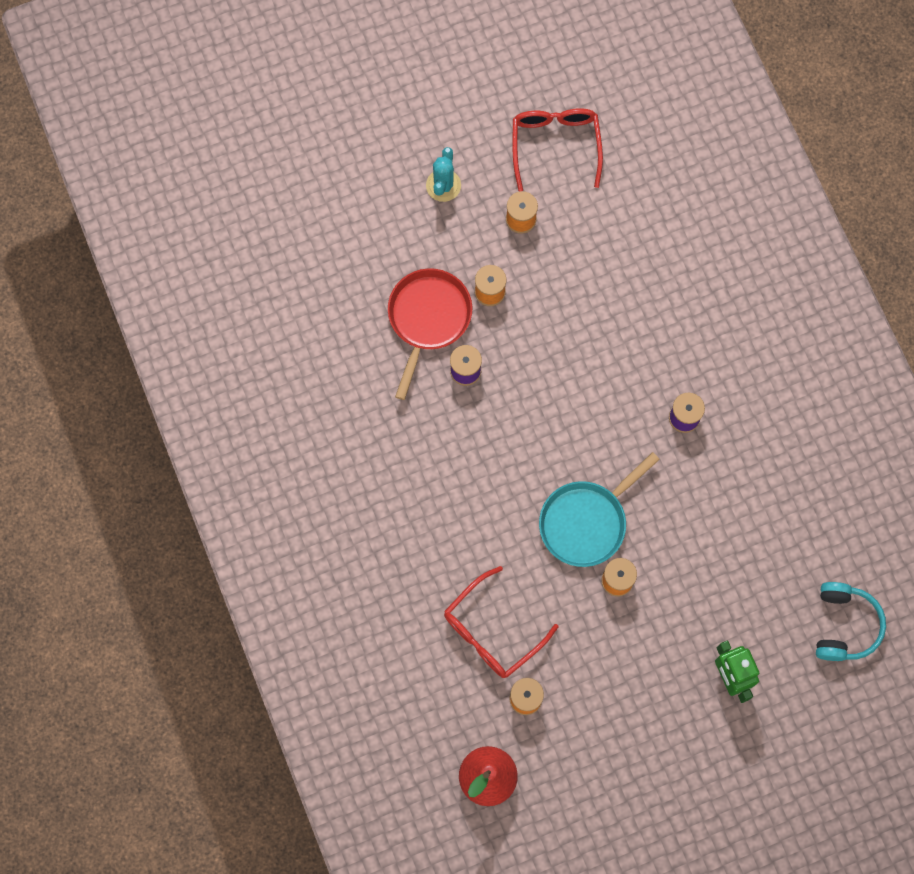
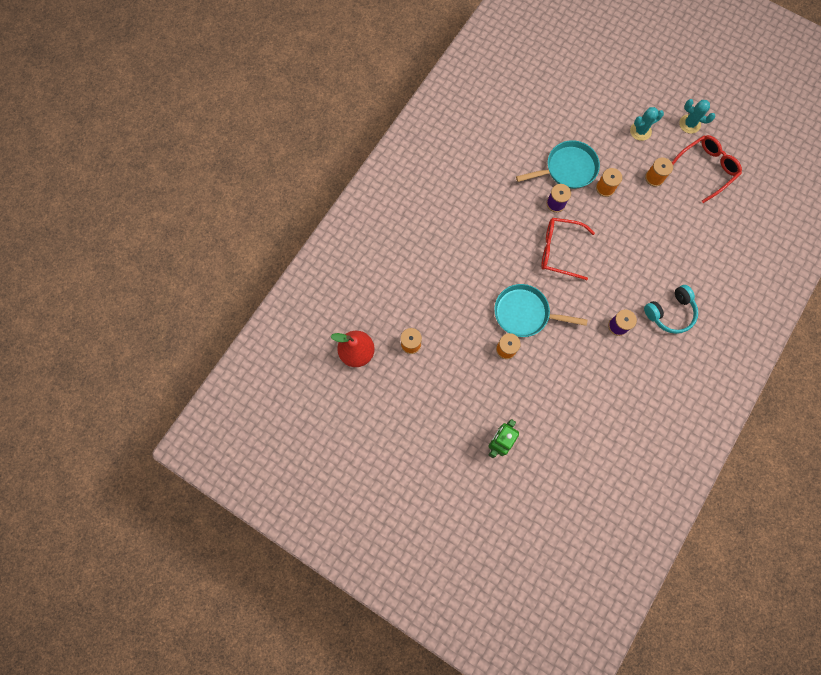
camera: 55 degrees right, 0 degrees up
(428, 319) = (567, 169): red pan -> turquoise pan
(479, 116) = (689, 124): none -> turquoise cactus
(492, 631) = (433, 304): red glasses -> red glasses (559, 250)
(844, 625) = (573, 486): turquoise headphones -> turquoise headphones (670, 313)

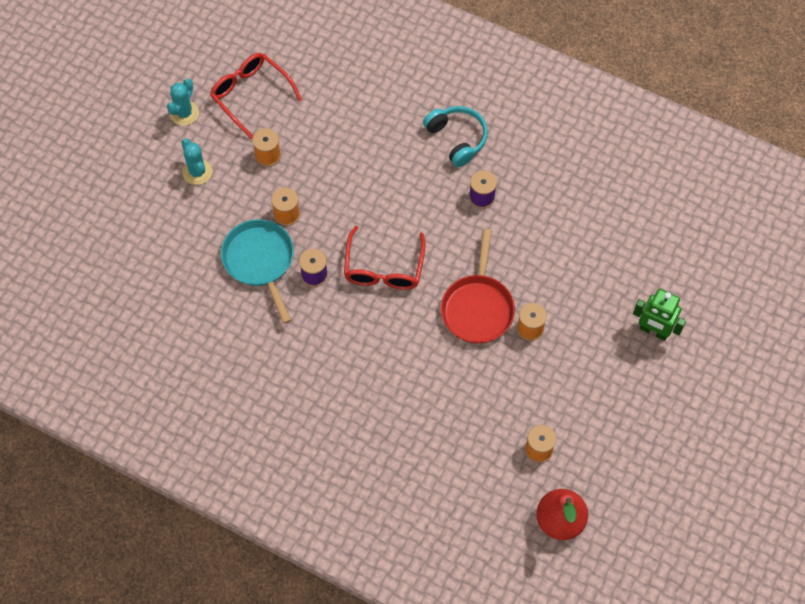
camera: 95 degrees left, 10 degrees down
(525, 313) = (478, 307): turquoise pan -> red pan

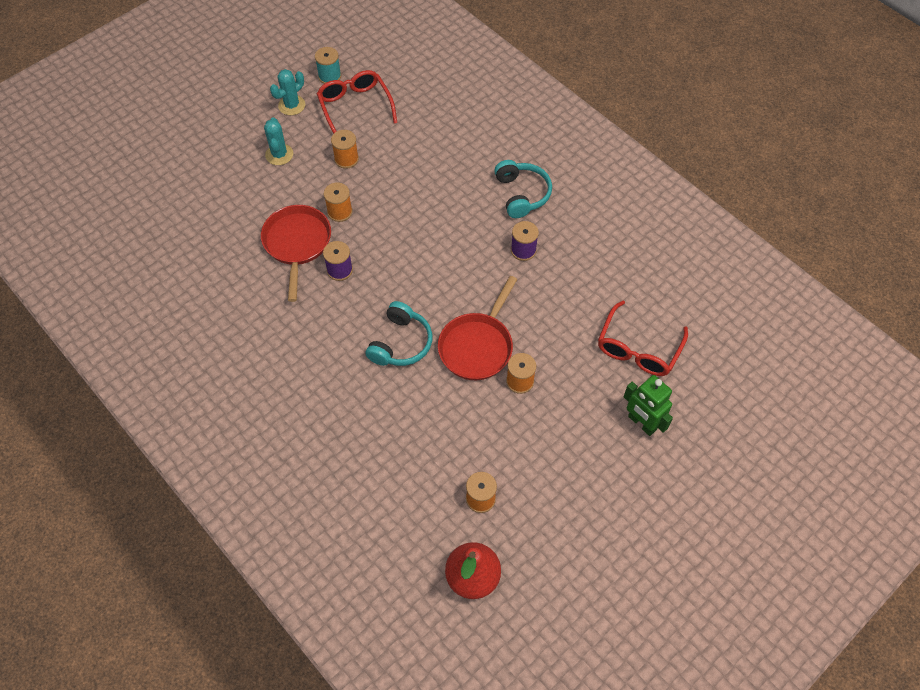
camera: 20 degrees right, 5 degrees down
(208, 68) = (329, 76): none -> turquoise spool
(260, 262) = (297, 244): turquoise pan -> red pan
(384, 268) = (405, 284): red glasses -> red glasses (638, 348)
(405, 328) = (401, 343): none -> turquoise headphones

